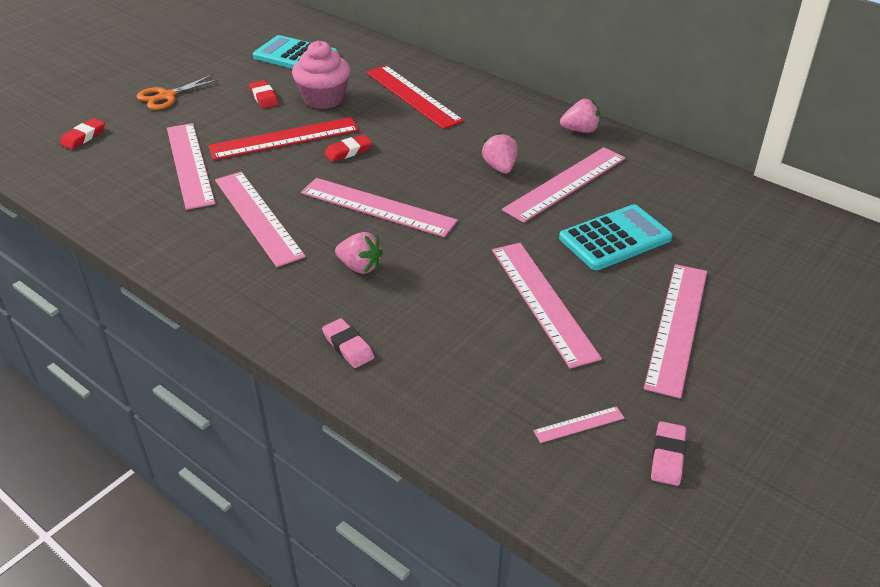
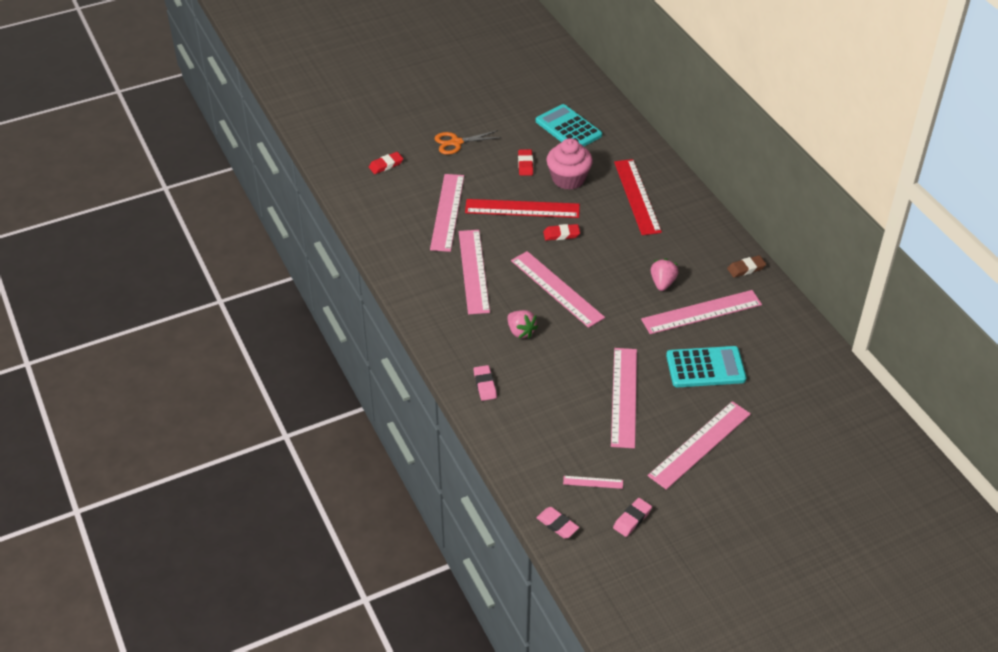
camera: 25 degrees right, 5 degrees up
(571, 506) = (557, 524): none -> pink eraser
(580, 130) = (746, 268): pink strawberry -> brown eraser

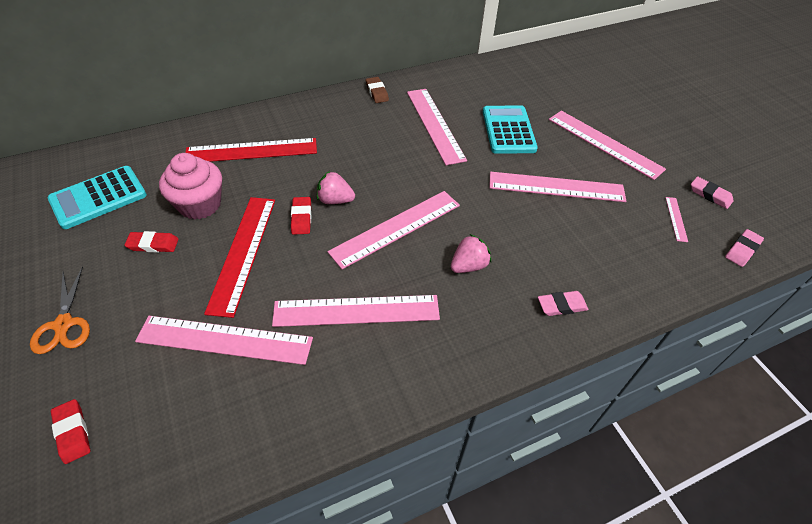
camera: 90 degrees left, 5 degrees up
(662, 283) = (392, 145): pink strawberry -> pink strawberry (335, 200)

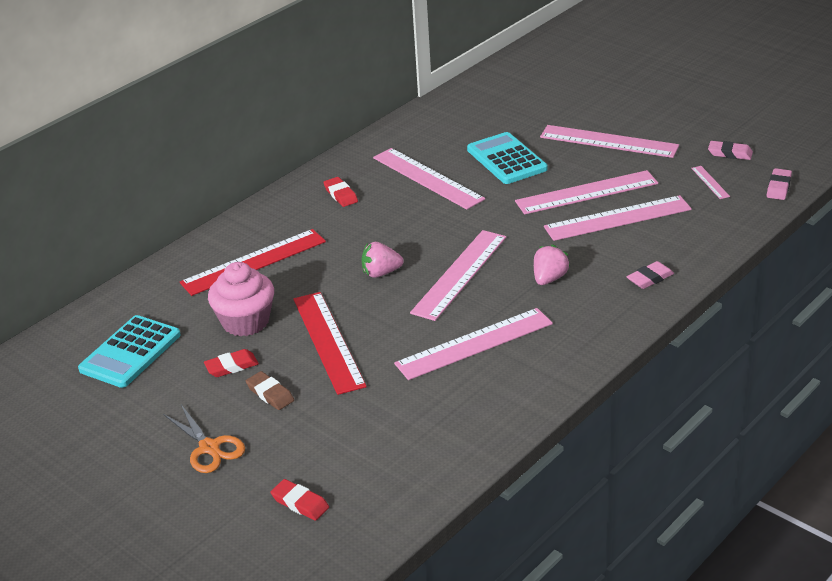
camera: 20 degrees left, 15 degrees down
(225, 340) = (373, 403): pink ruler -> pink ruler (617, 218)
(301, 218) = (360, 297): red eraser -> red eraser (340, 195)
(377, 92) = (340, 168): brown eraser -> brown eraser (270, 394)

